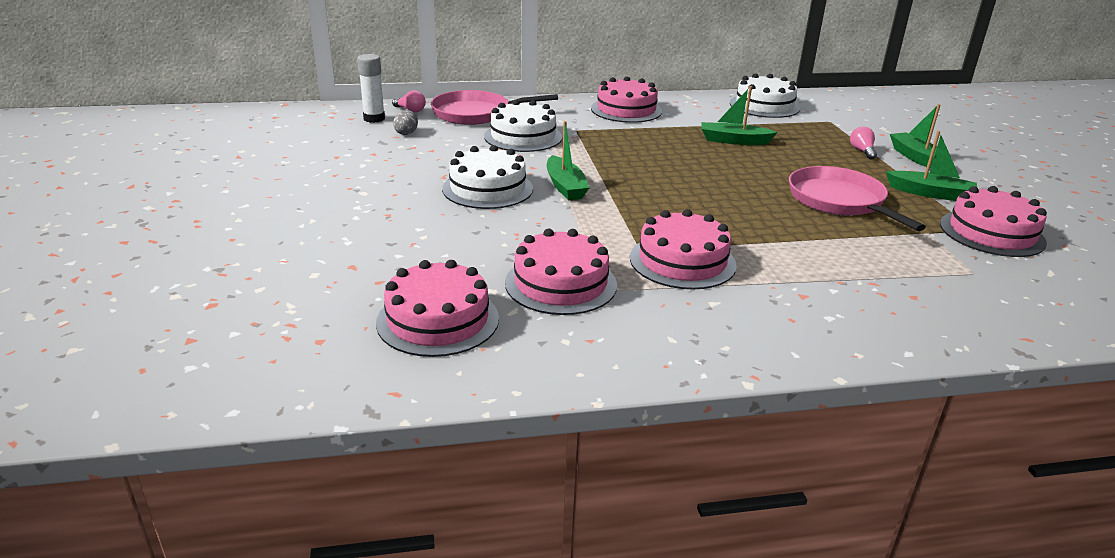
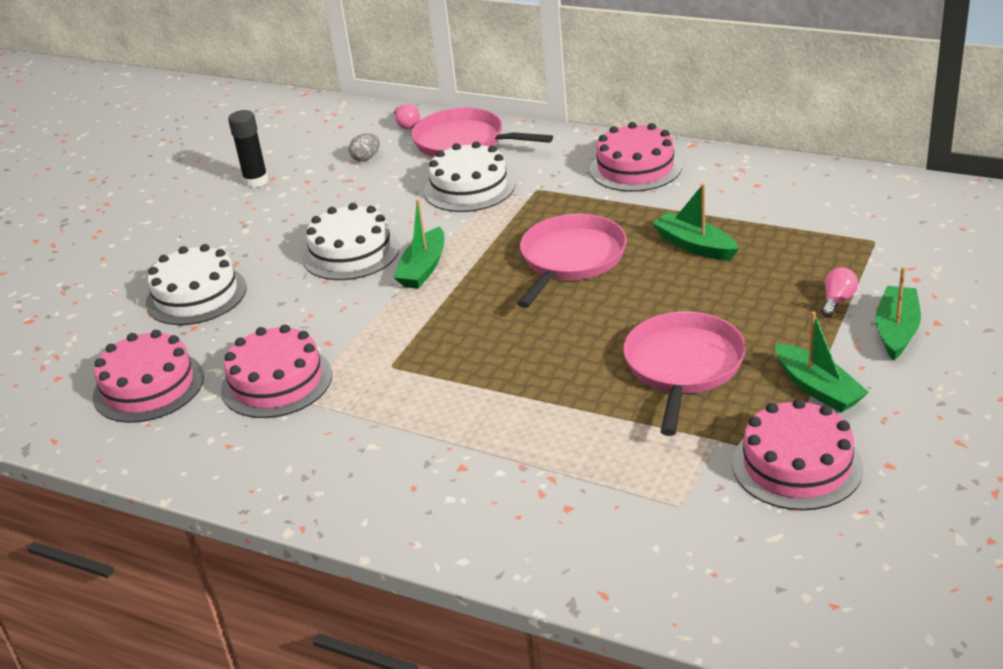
camera: 40 degrees right, 5 degrees up
(323, 161) = (256, 181): none -> black glue stick
(374, 119) = (359, 131): white glue stick -> none
(666, 162) = (571, 260): none -> pink pan
(682, 261) = (408, 392): pink cake -> none
(764, 106) = (825, 194): white cake -> white cake (196, 295)

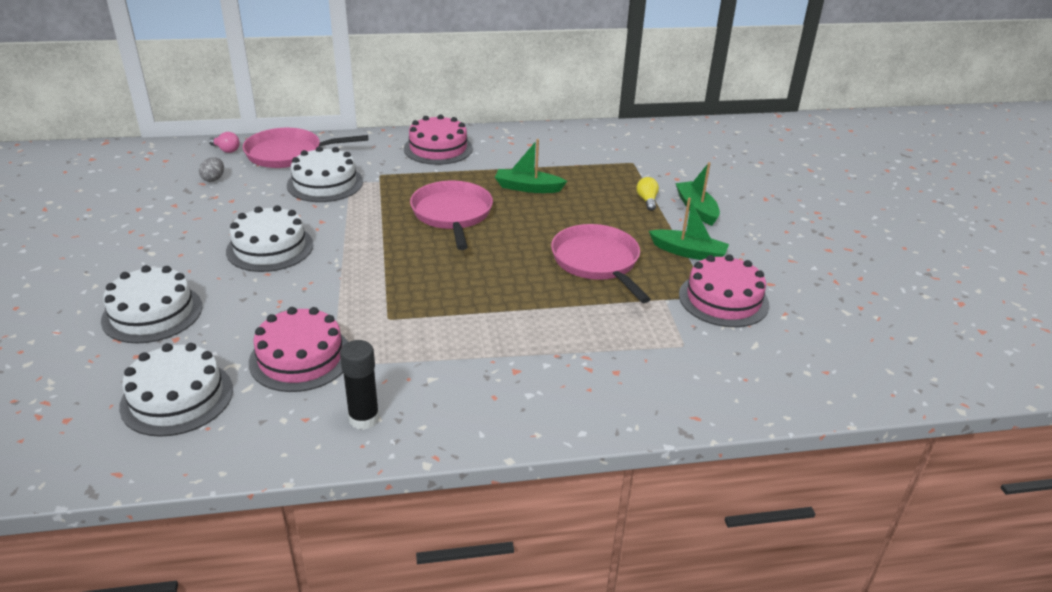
camera: 40 degrees left, 0 degrees up
(148, 386) = (177, 397): pink cake -> white cake
(256, 181) = (123, 214): black glue stick -> black glue stick (364, 419)
(423, 268) = (344, 245): green boat -> none
(837, 301) = (647, 200): pink light bulb -> yellow light bulb

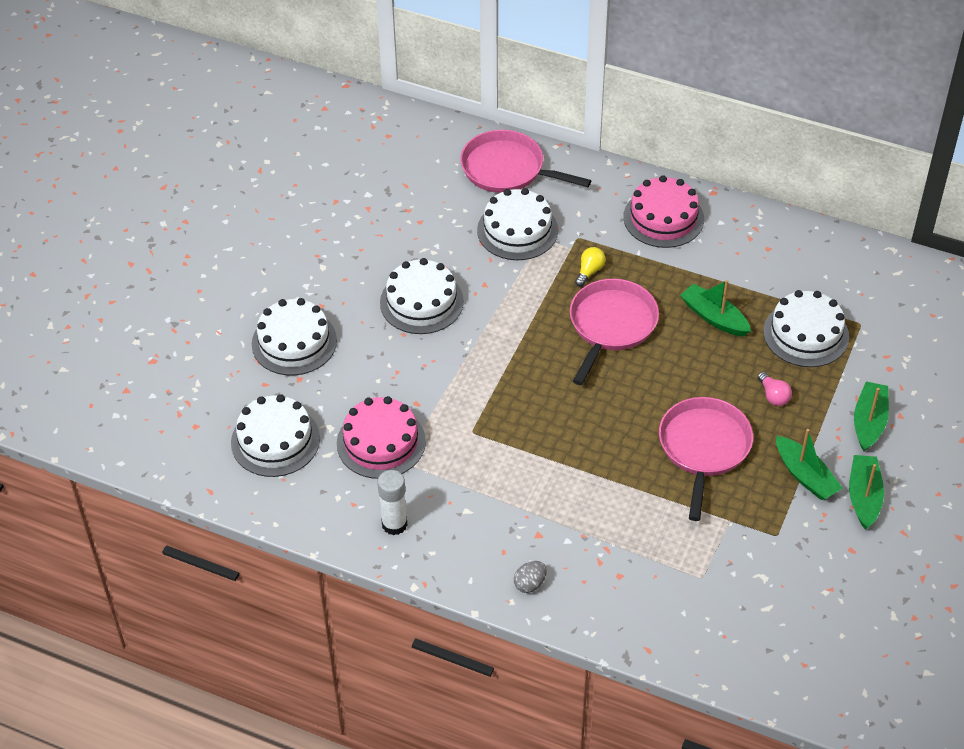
camera: 35 degrees right, 15 degrees up
(214, 179) = (419, 182): grey egg -> grey egg (530, 584)
(226, 150) = (451, 140): pink light bulb -> pink light bulb (773, 396)
(364, 419) = (394, 524): black glue stick -> white glue stick
(602, 178) = (806, 334): none -> white cake
(647, 200) = (826, 388): yellow light bulb -> yellow light bulb (589, 271)
(723, 299) = (786, 546): pink cake -> none
(742, 250) = (864, 497): none -> green boat

